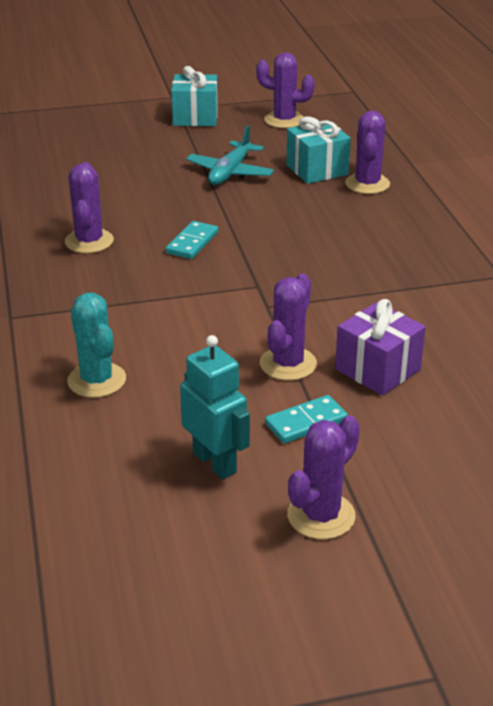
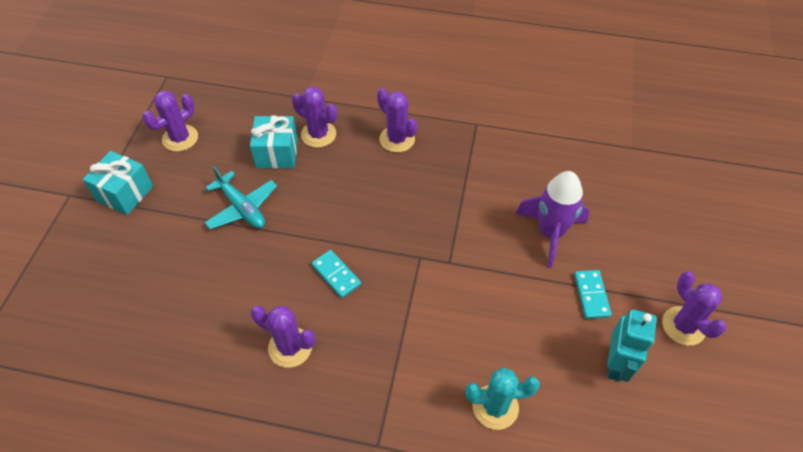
camera: 65 degrees left, 20 degrees up
(215, 462) = (616, 364): turquoise robot -> turquoise robot turned 120 degrees clockwise
(288, 364) = (524, 279): purple cactus -> purple cactus (397, 139)
(377, 369) = (550, 233): purple gift -> purple rocket

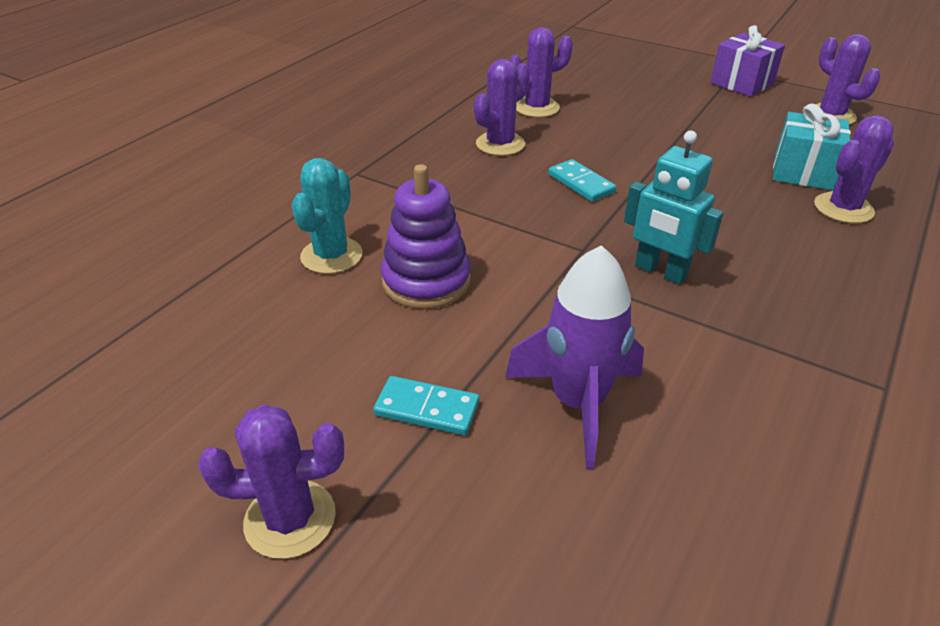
camera: 110 degrees right, 15 degrees down
(125, 193) = (742, 83): turquoise gift -> purple gift
(242, 208) = (707, 140): turquoise plane -> none
(336, 275) = (581, 183): turquoise domino -> turquoise domino turned 75 degrees clockwise
(397, 139) = (835, 279): purple cactus -> purple cactus (536, 108)
(493, 334) = (426, 281): none -> purple stacking toy
(616, 364) = (296, 389): turquoise robot -> turquoise robot (660, 271)

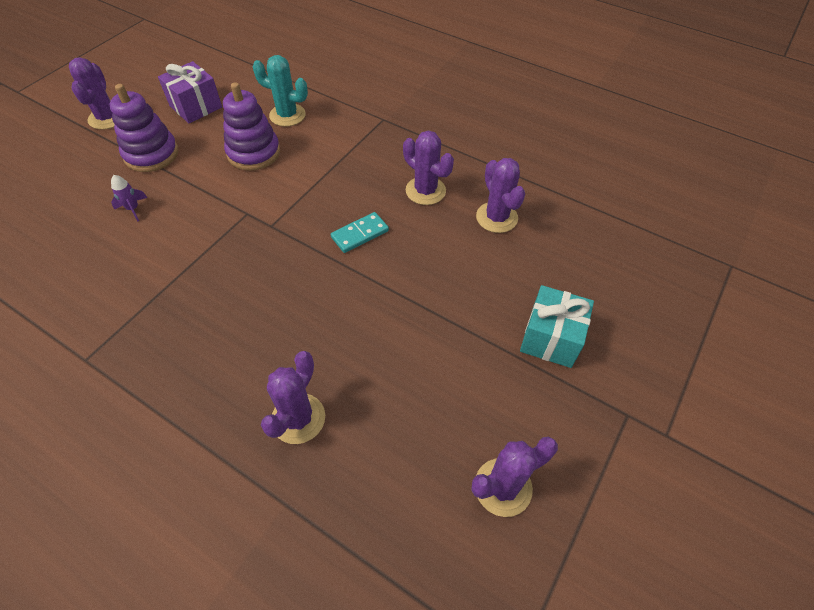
camera: 90 degrees right, 15 degrees up
(427, 409) = (151, 154): turquoise domino -> purple stacking toy
(578, 403) = (133, 209): purple rocket -> purple rocket, size x0.44
(660, 271) = (236, 264): turquoise robot -> none
(742, 83) = (586, 411): purple gift -> purple gift (196, 107)
(802, 172) = (367, 406): turquoise gift -> turquoise gift (550, 338)
(843, 208) = (298, 418): purple cactus -> purple cactus turned 60 degrees clockwise

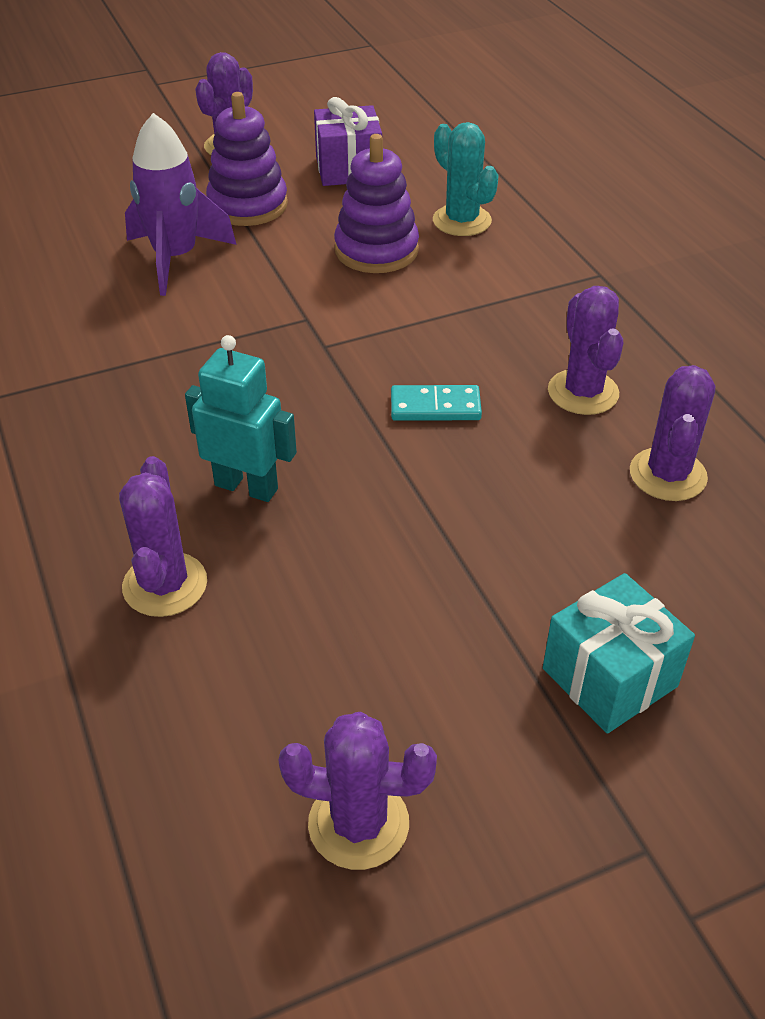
camera: 35 degrees right, 10 degrees down
(133, 209) = (176, 258): purple rocket -> purple rocket, size x2.29
(296, 333) = (246, 487): none -> turquoise robot
(298, 418) = (165, 585): purple cactus -> purple cactus turned 60 degrees counterclockwise

